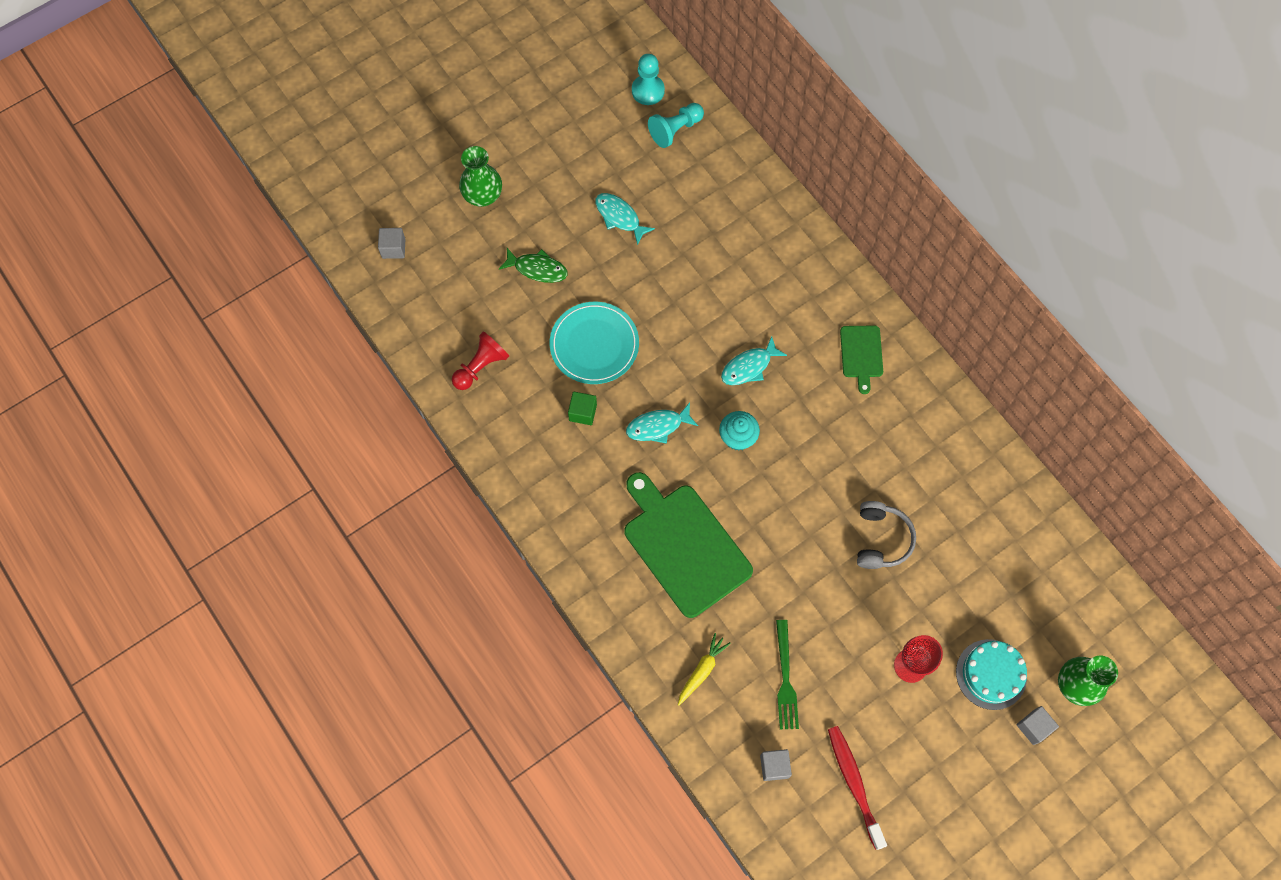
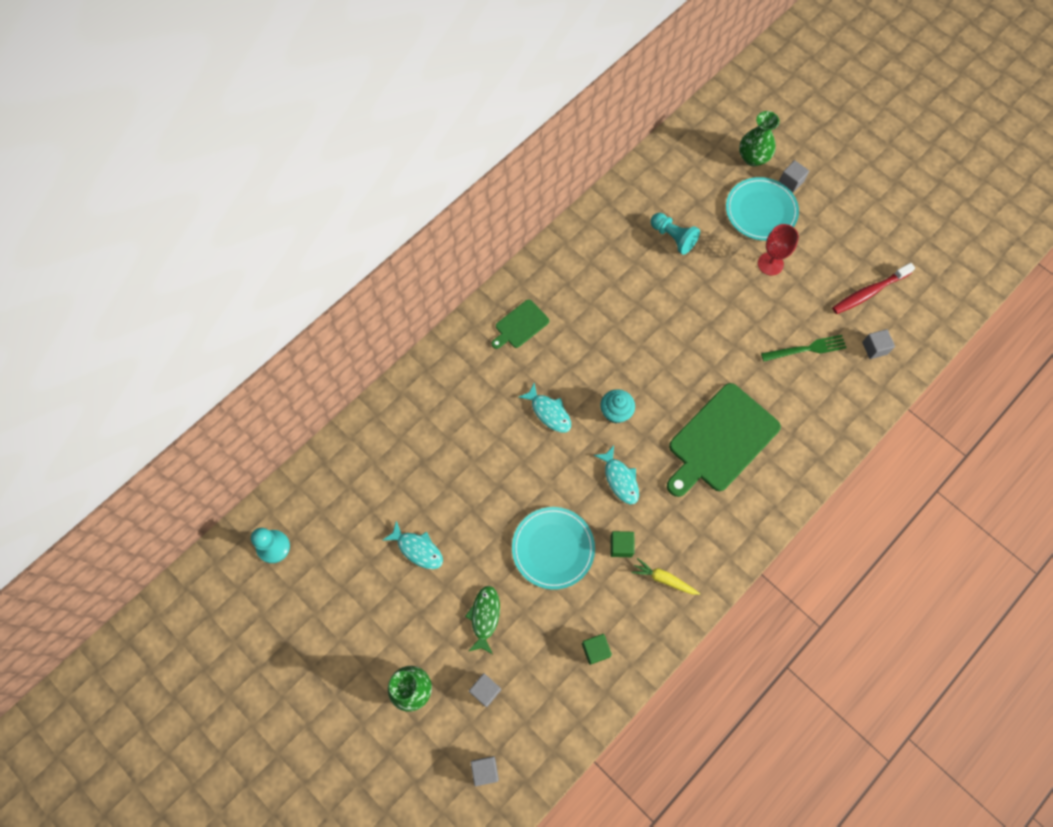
camera: 100 degrees left, 0 degrees up
(466, 259) = (485, 690): none -> grey cube
(481, 366) = (595, 650): red pawn -> green cube
(619, 217) = (417, 549): turquoise fish -> turquoise fish turned 90 degrees counterclockwise
(675, 130) = (316, 513): turquoise pawn -> turquoise pawn (673, 237)
(702, 670) = (818, 410): yellow carrot -> yellow carrot (663, 579)
(861, 354) = (520, 325): green cutting board -> green cutting board turned 150 degrees clockwise
(881, 539) = (677, 294): grey headphones -> none
(991, 674) = (761, 211): turquoise cake -> turquoise plate

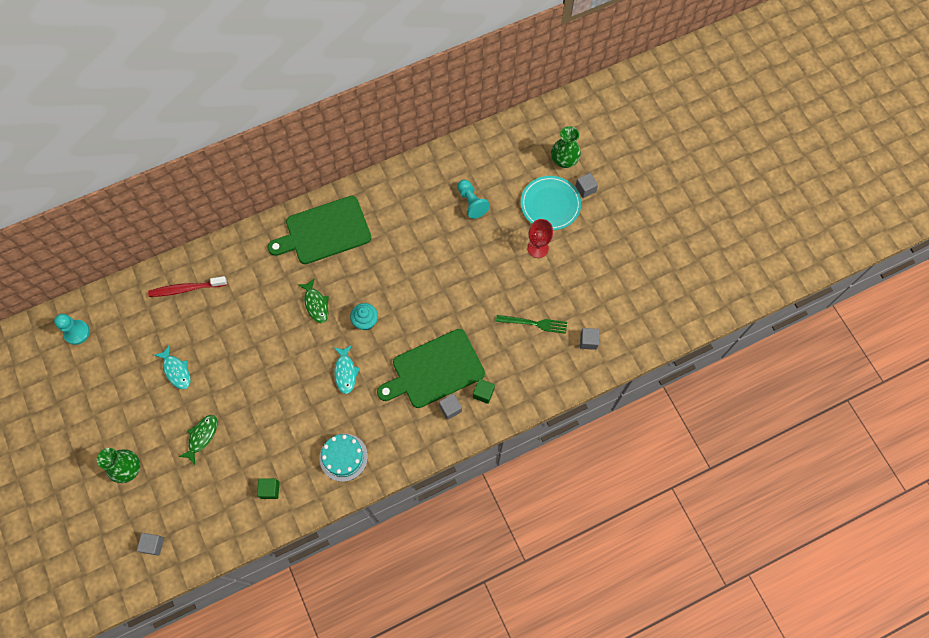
camera: 20 degrees right, 0 degrees up
(485, 690) = (179, 489): grey cube -> grey cube (450, 408)
(520, 325) = (324, 231): green cutting board -> green cutting board, size x2.01
(549, 412) = (316, 304): turquoise fish -> green fish
(553, 548) = (273, 405): turquoise plate -> none
(621, 546) = (323, 422): green cube -> green cube (483, 393)
(663, 579) = (343, 457): yellow carrot -> turquoise cake
(869, 292) = (605, 296): red toothbrush -> red toothbrush (186, 289)

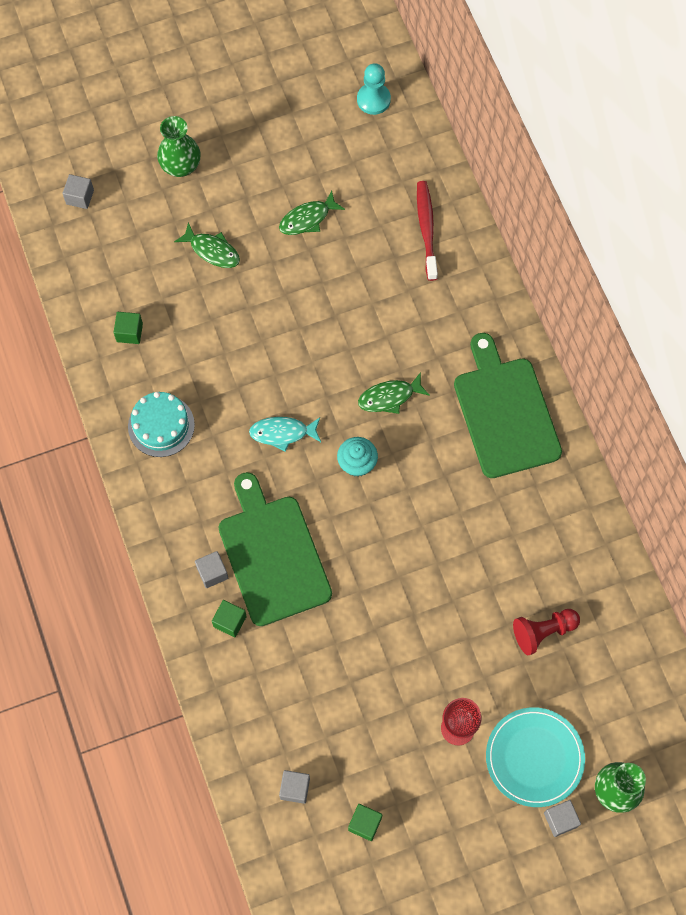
camera: 95 degrees right, 0 degrees up
(176, 370) = (307, 219): turquoise fish -> green fish
(471, 203) = (543, 632): turquoise pawn -> red pawn
(534, 323) = (331, 708): green fork -> none
(604, 298) = (365, 824): none -> green cube

